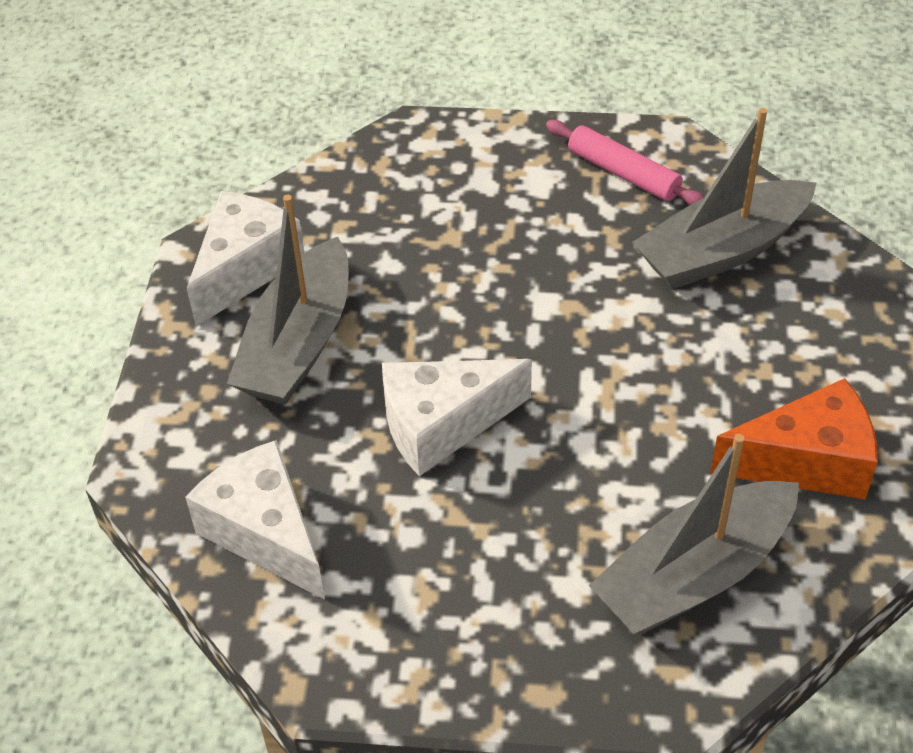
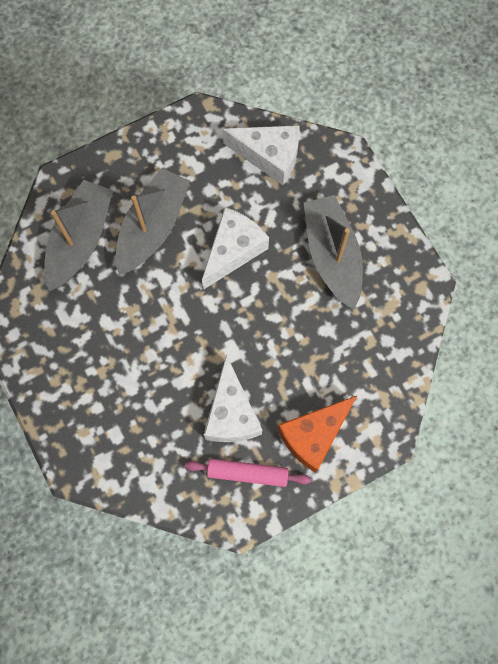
camera: 145 degrees right, 25 degrees up
(245, 268) = (395, 284): white cheese -> white cheese (231, 413)
(722, 251) = (162, 443): grey boat -> grey boat (152, 227)
(806, 462) = (58, 327): orange cheese -> orange cheese (314, 435)

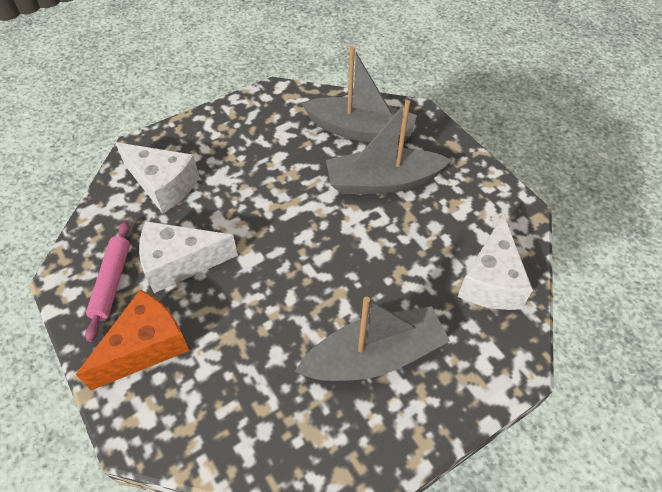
camera: 85 degrees right, 20 degrees down
(152, 227) = (382, 182): grey boat -> grey boat turned 150 degrees clockwise
(233, 251) = (366, 252): white cheese -> white cheese (163, 185)
(314, 435) = (146, 347): orange cheese -> orange cheese turned 90 degrees clockwise

